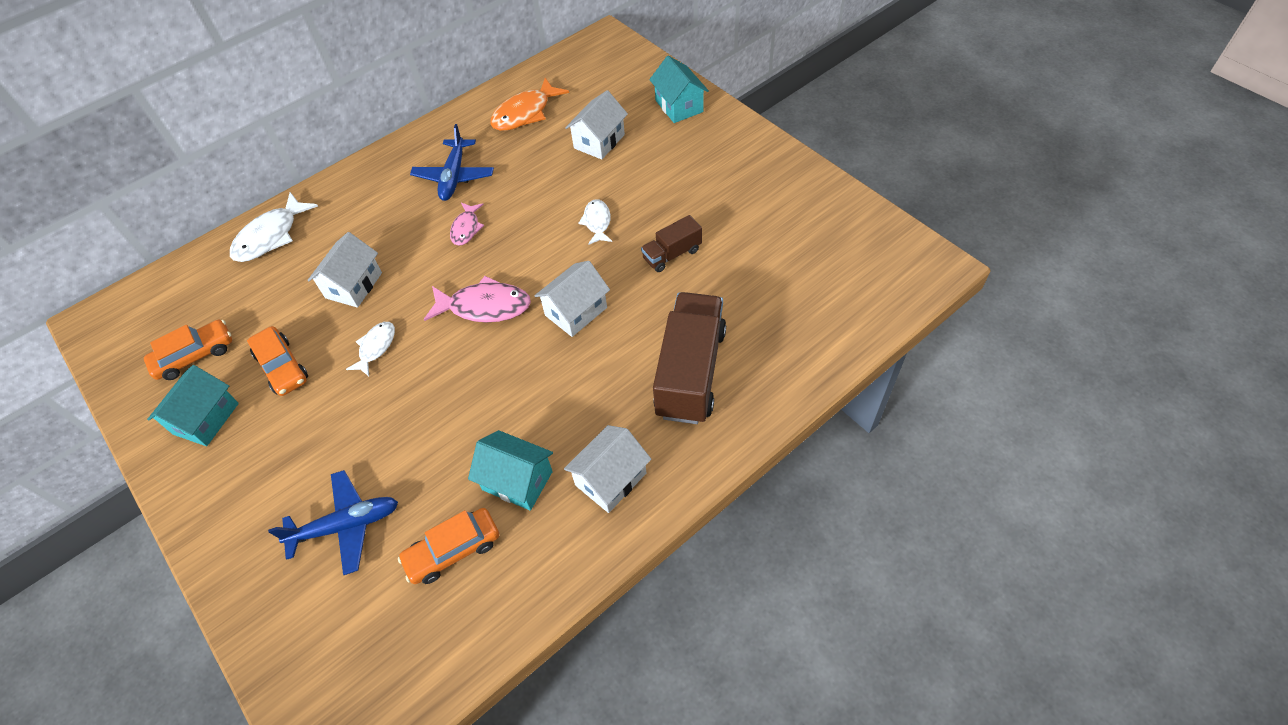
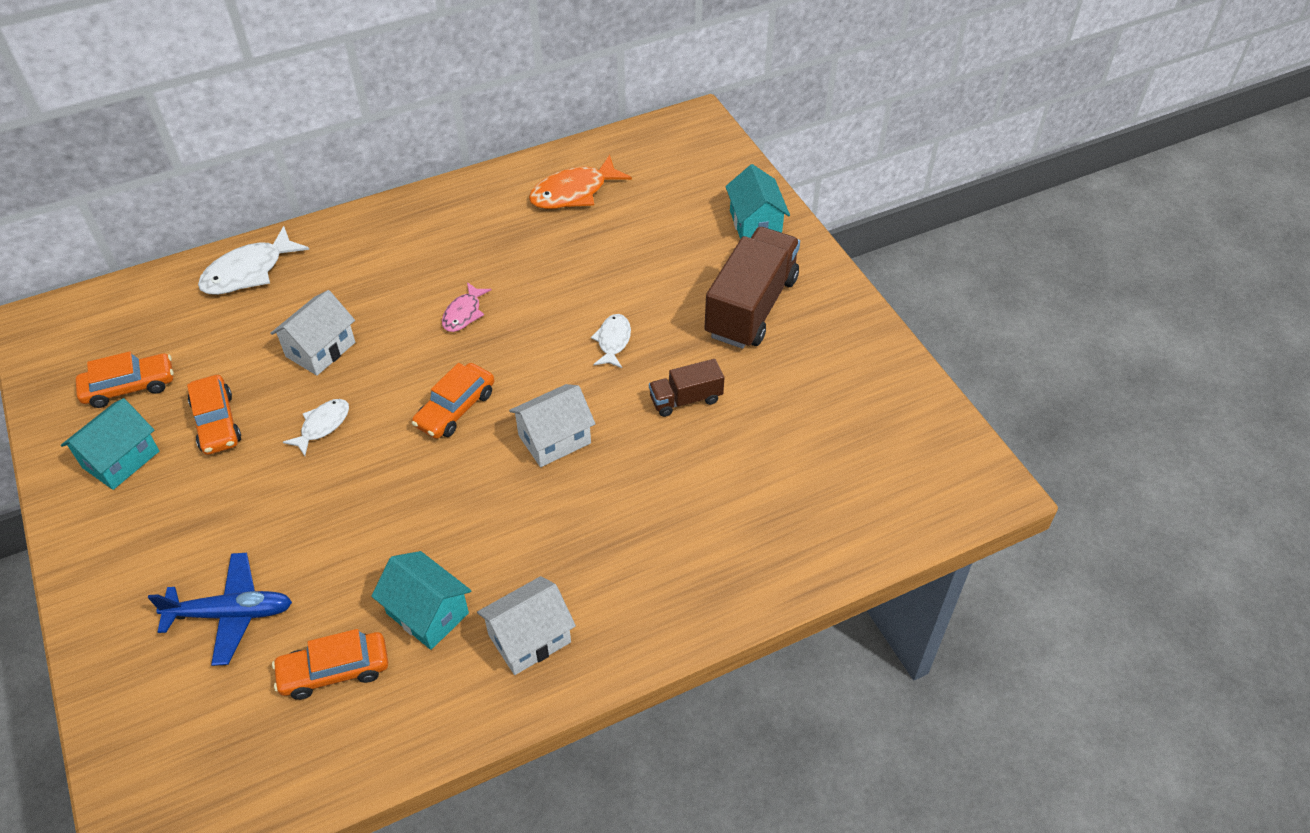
camera: 10 degrees right, 5 degrees down
(454, 177) = (469, 250): blue plane -> none
(485, 306) = (455, 408): pink fish -> orange car
(599, 141) = (647, 245): white house -> none
(690, 372) = (659, 541): brown truck -> brown truck (751, 307)

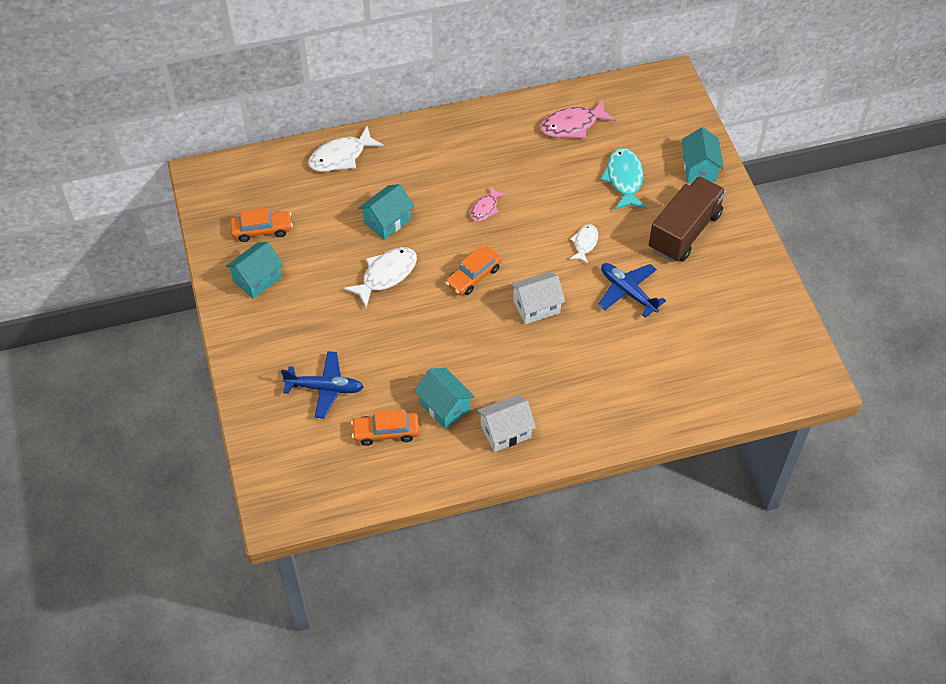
camera: 10 degrees right, 5 degrees up
(216, 422) = (318, 263): orange car -> none
(320, 349) = (387, 221): white house -> turquoise house
(322, 425) = (386, 275): white fish -> white fish, size x1.68
(574, 192) = (572, 125): orange fish -> pink fish
(655, 250) = (624, 179): none -> turquoise fish
(685, 399) = (627, 292): brown truck -> blue plane

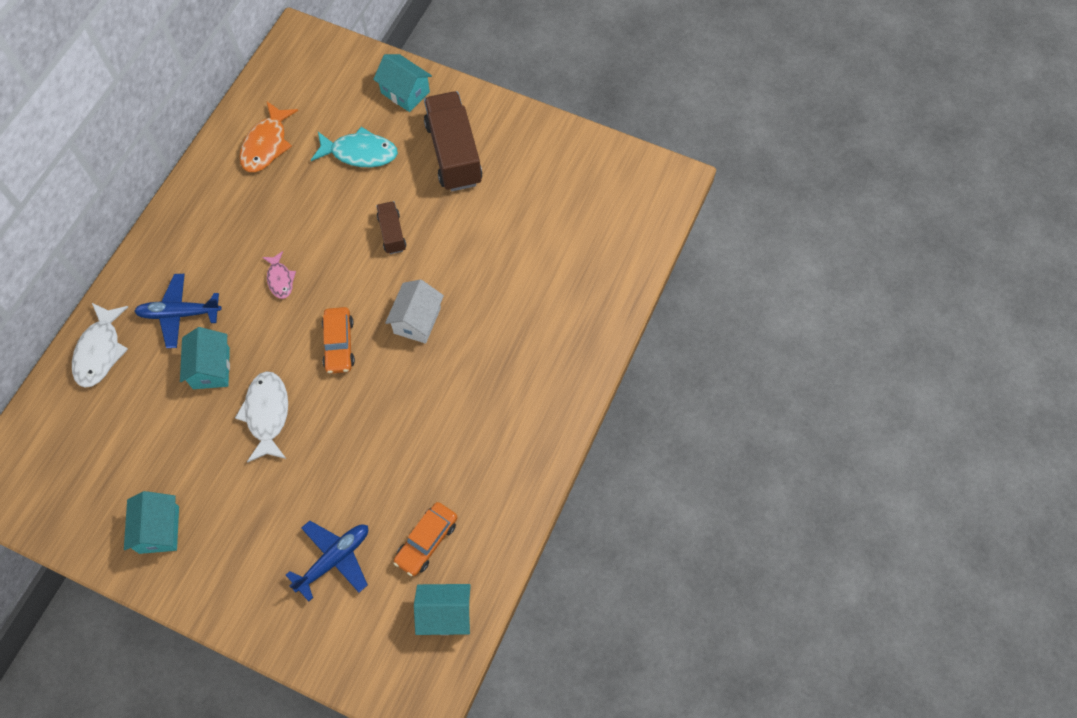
camera: 50 degrees left, 10 degrees up
(262, 230) = (109, 483): orange car -> none
(444, 406) = (445, 472): turquoise house -> turquoise house (445, 614)
(505, 431) = (514, 443): white house -> none
(572, 125) = (266, 145): pink fish -> orange fish
(584, 243) = (392, 233): white fish -> brown truck
(624, 179) = (360, 153): turquoise fish -> turquoise fish turned 150 degrees clockwise
(627, 292) = (469, 241): blue plane -> blue plane (179, 314)

